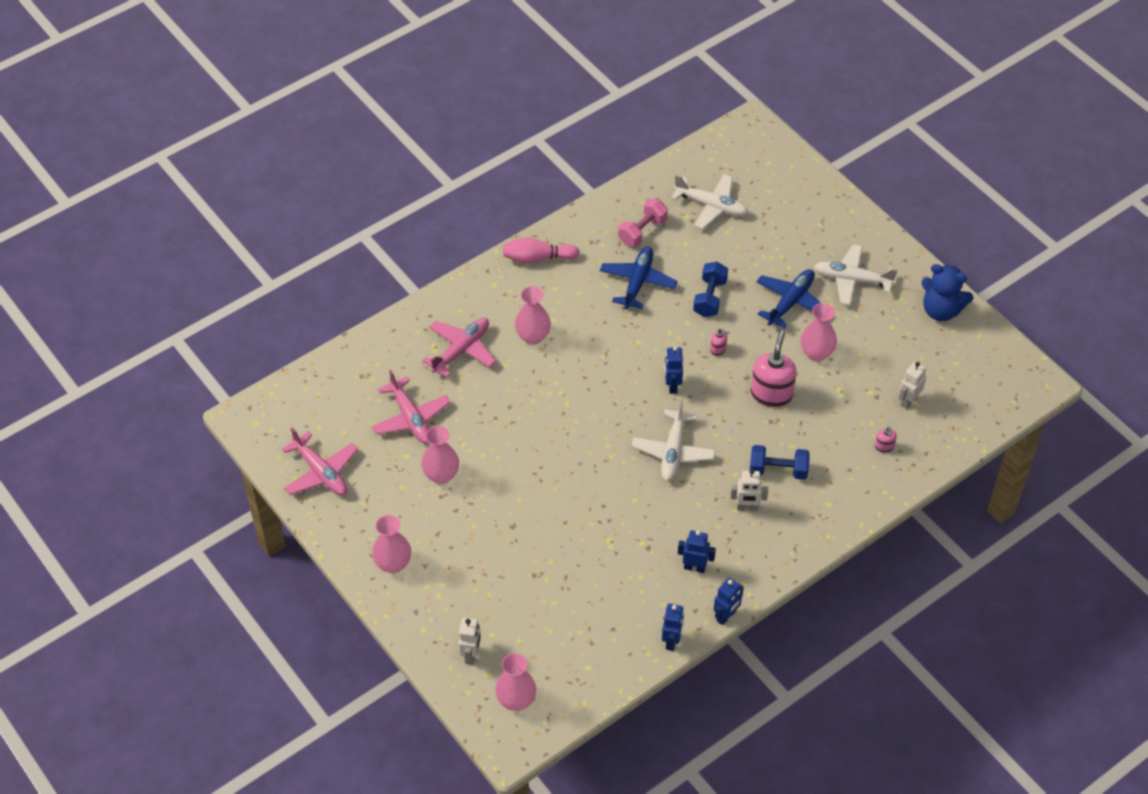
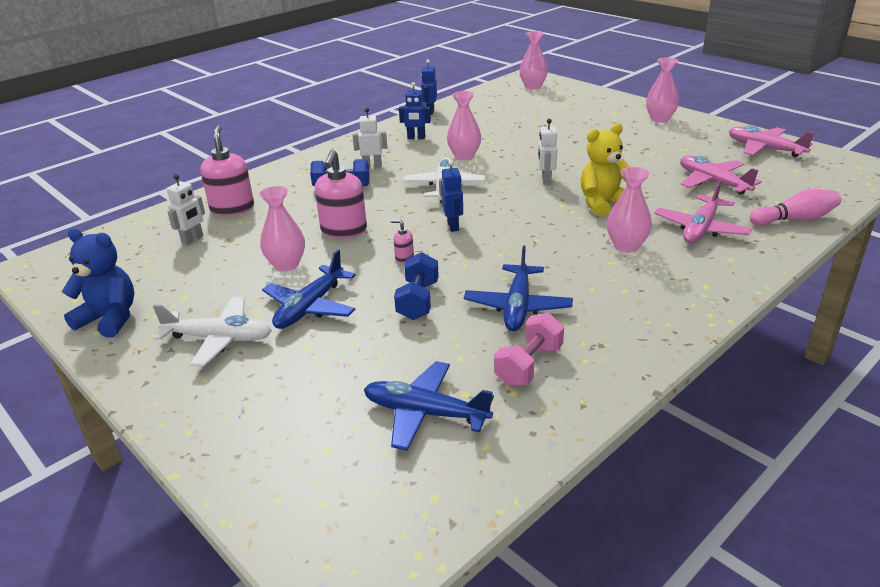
camera: 175 degrees right, 20 degrees down
(441, 475) = (655, 157): pink vase -> pink vase (464, 156)
(471, 654) = (573, 96): white robot -> white robot (546, 180)
(528, 399) = (603, 204): none -> yellow teddy bear
(537, 258) = (666, 318): pink bowling pin -> pink bowling pin (794, 219)
(711, 206) = (425, 413): white plane -> blue plane
(726, 616) = (389, 123): blue robot -> none
(884, 447) = (232, 208): pink soap dispenser -> pink soap dispenser, size x2.22

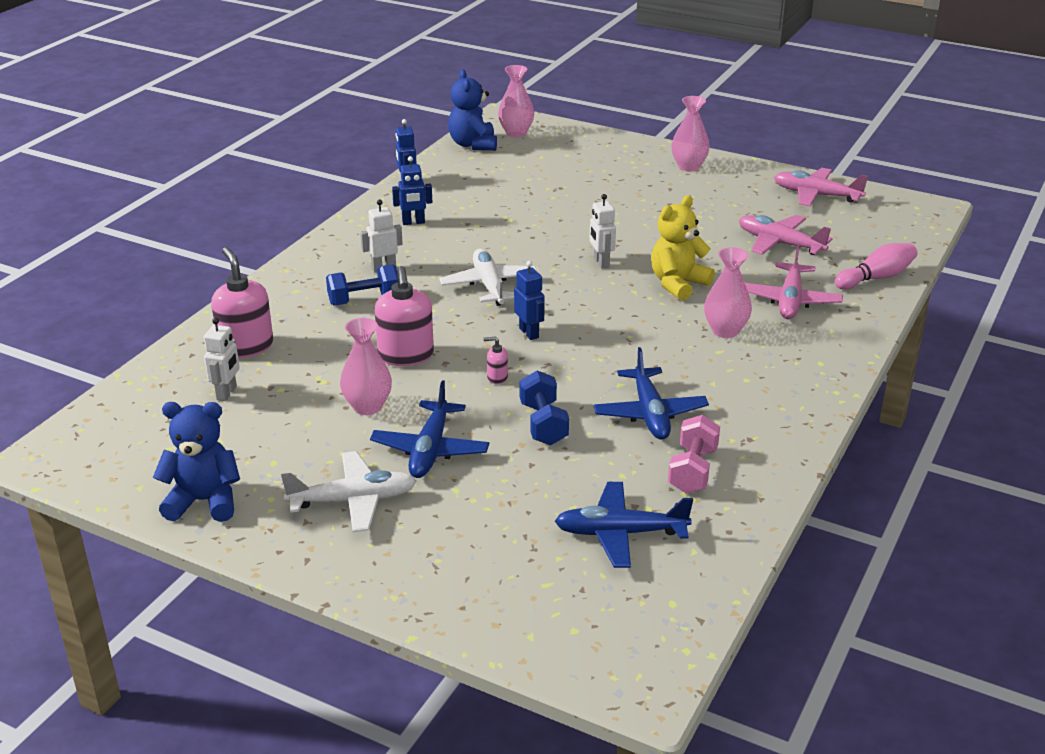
camera: 20 degrees left, 0 degrees up
(464, 156) = (488, 242): pink vase -> none
(495, 92) = (473, 144): none -> blue teddy bear

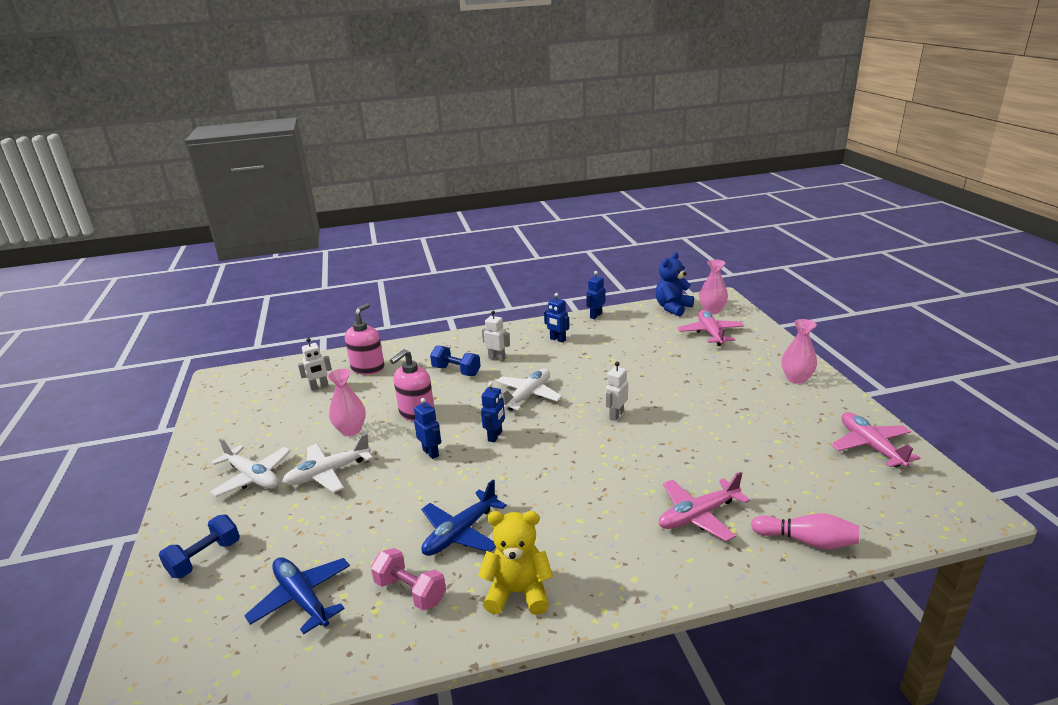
camera: 50 degrees right, 5 degrees down
(204, 501) = (215, 435): blue teddy bear -> none
(430, 450) = (328, 473): blue plane -> white plane
(497, 377) = (431, 453): pink soap dispenser -> blue robot
(543, 424) = (399, 497): blue dumbbell -> blue dumbbell (205, 558)
(678, 284) = (639, 456): yellow teddy bear -> yellow teddy bear (518, 592)
(692, 470) = (410, 591): pink dumbbell -> pink dumbbell turned 60 degrees clockwise
(725, 331) = (610, 508): pink vase -> none
(779, 243) = (769, 468): pink plane -> pink plane (710, 333)

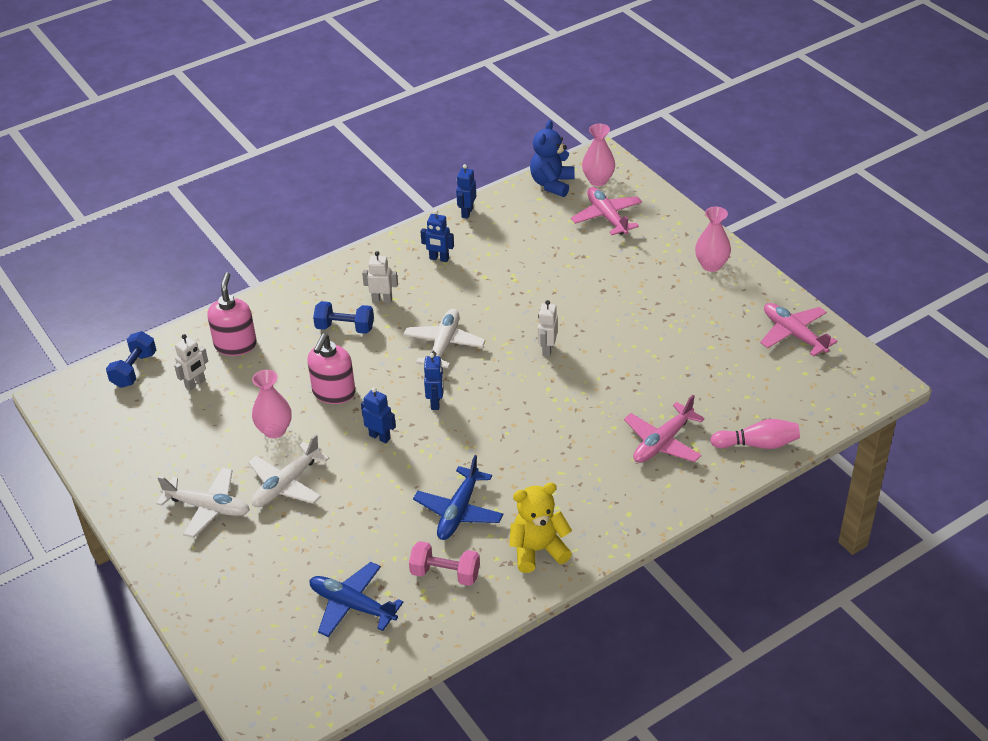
camera: 20 degrees left, 15 degrees up
(205, 558) = (229, 597): blue dumbbell -> blue dumbbell (134, 370)

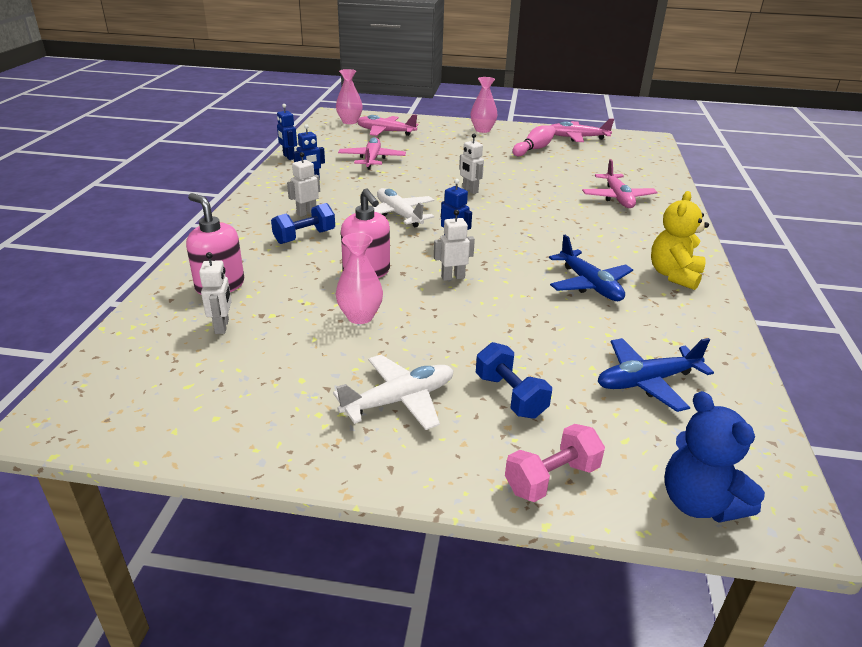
camera: 50 degrees left, 10 degrees down
(134, 370) = (130, 350): blue dumbbell -> blue dumbbell (510, 396)
(286, 484) = (438, 342): white plane -> none
(380, 437) = (452, 277): blue robot -> white robot
(445, 574) = (657, 321): pink dumbbell -> pink dumbbell (552, 479)
(530, 256) = (372, 160): none -> pink plane
(552, 184) = (323, 130): blue teddy bear -> blue teddy bear (699, 503)
(757, 444) = (658, 178): pink bowling pin -> pink bowling pin (534, 149)

